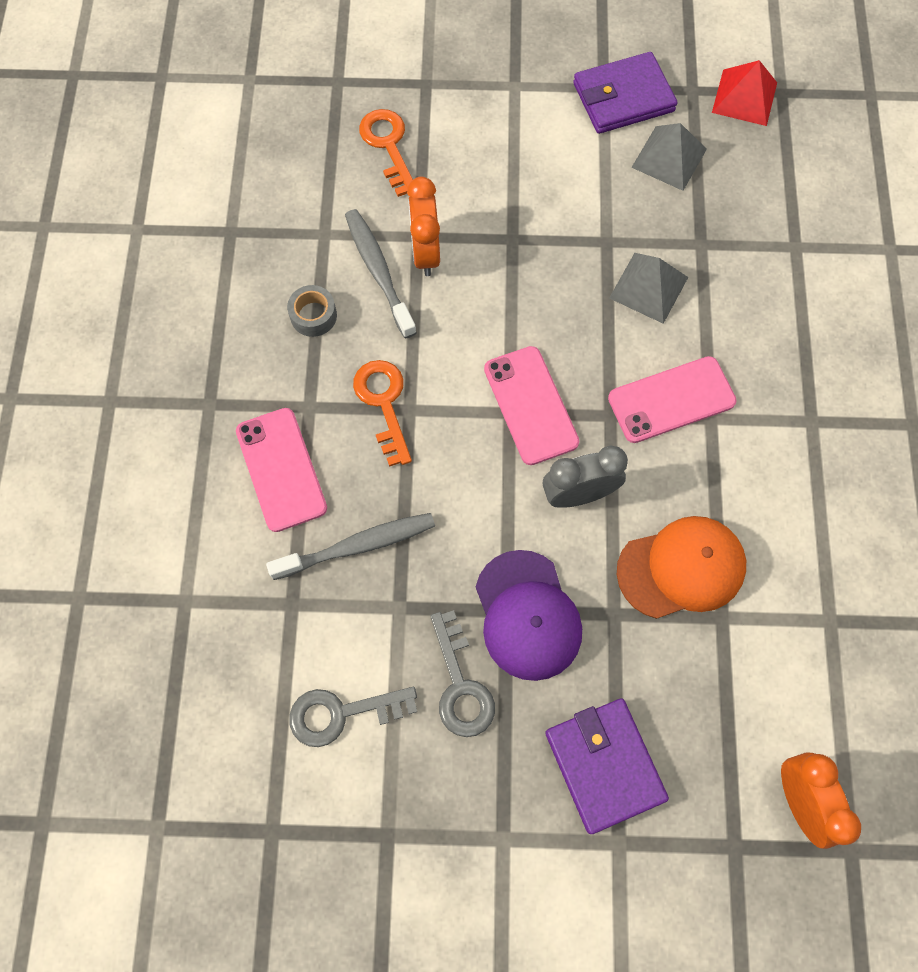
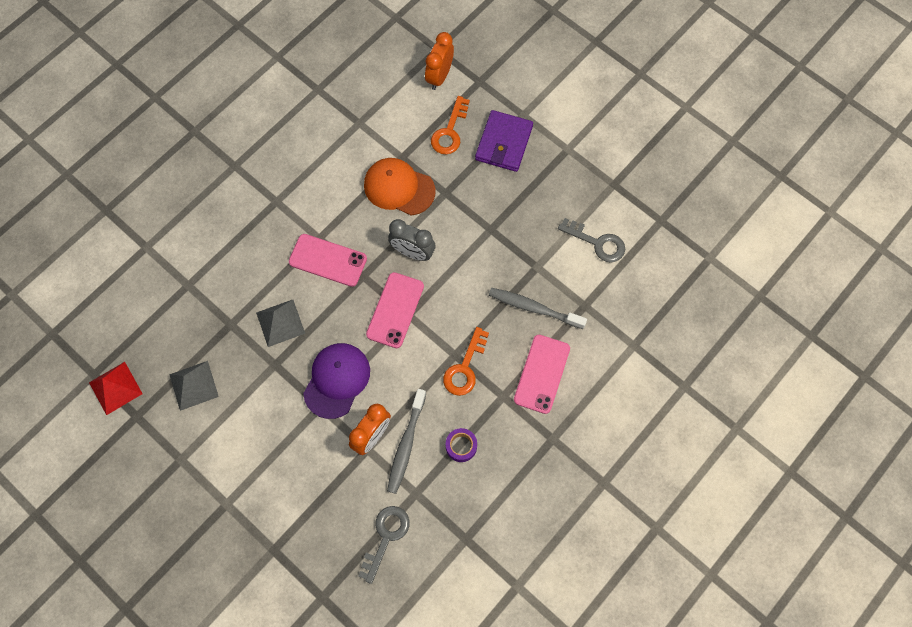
camera: 140 degrees left, 0 degrees up
(313, 315) = (461, 446): grey tape -> purple tape
(388, 146) = (333, 523): orange key -> orange key (450, 131)
(460, 684) = (536, 215): grey key -> grey key (386, 537)
(527, 615) = (483, 220): purple cap -> purple cap (337, 380)
(623, 97) = (177, 443): purple wallet -> none

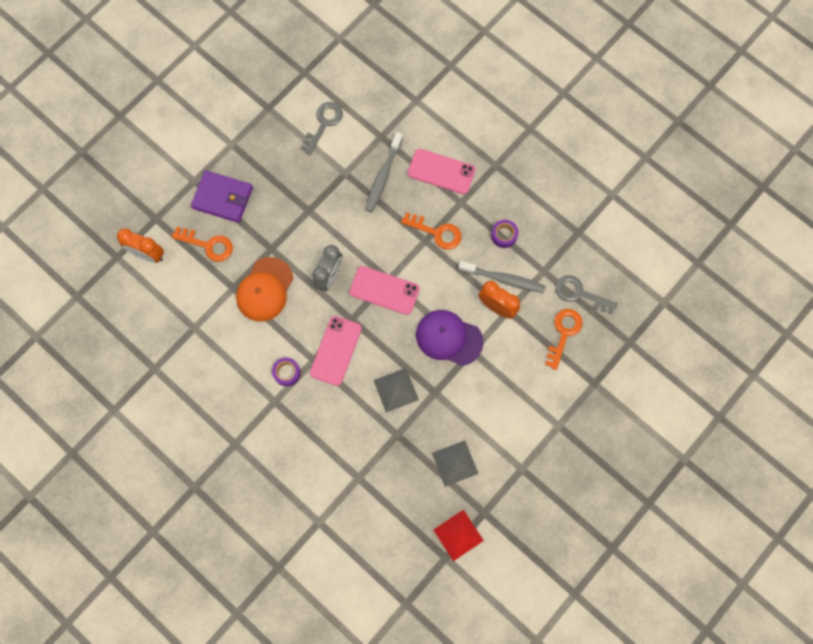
camera: 90 degrees left, 5 degrees up
(306, 212) = (287, 373): none -> purple tape
(336, 514) = (563, 333): none -> orange key

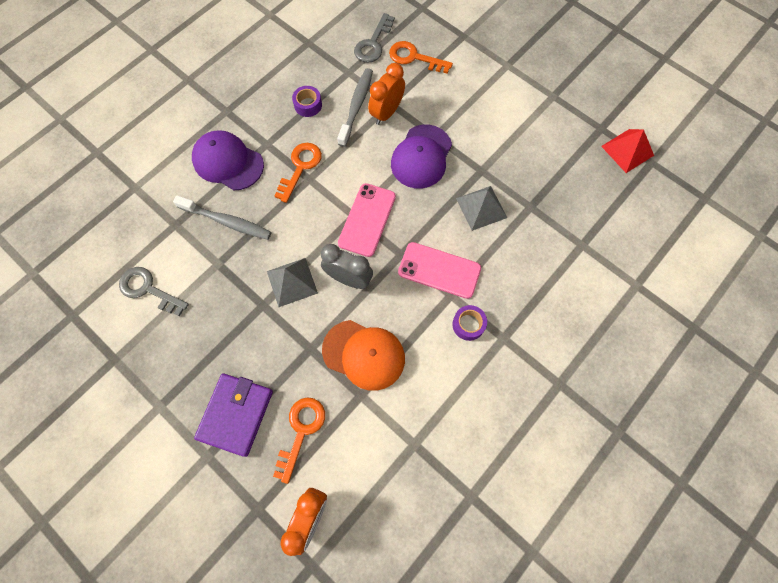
camera: 90 degrees left, 5 degrees down
(441, 172) = (228, 162): pink phone -> purple cap
(455, 463) = (555, 152): grey pyramid -> grey pyramid (292, 282)

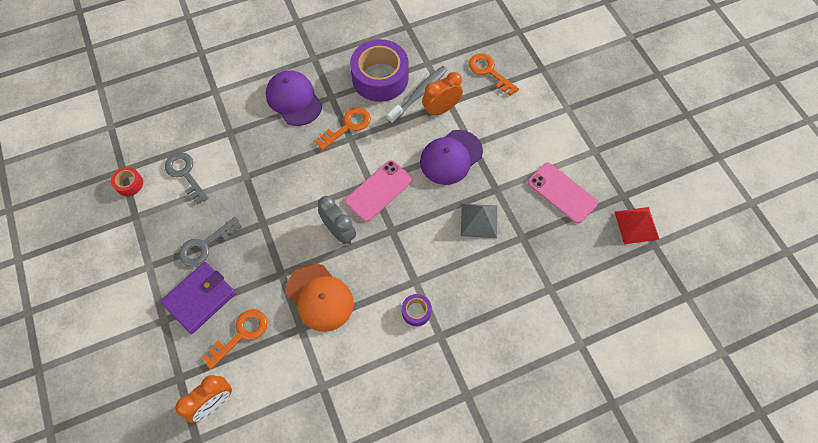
camera: 25 degrees right, 5 degrees down
(89, 327) = (129, 184): none -> red tape
(227, 222) = (269, 146): grey toothbrush -> none
(292, 282) = (294, 215): grey pyramid -> none
(308, 105) = (380, 78): purple tape -> purple tape, size x2.27
(373, 43) = (460, 47): grey key -> grey key (205, 245)
(439, 270) = (416, 257): pink phone -> pink phone (562, 193)

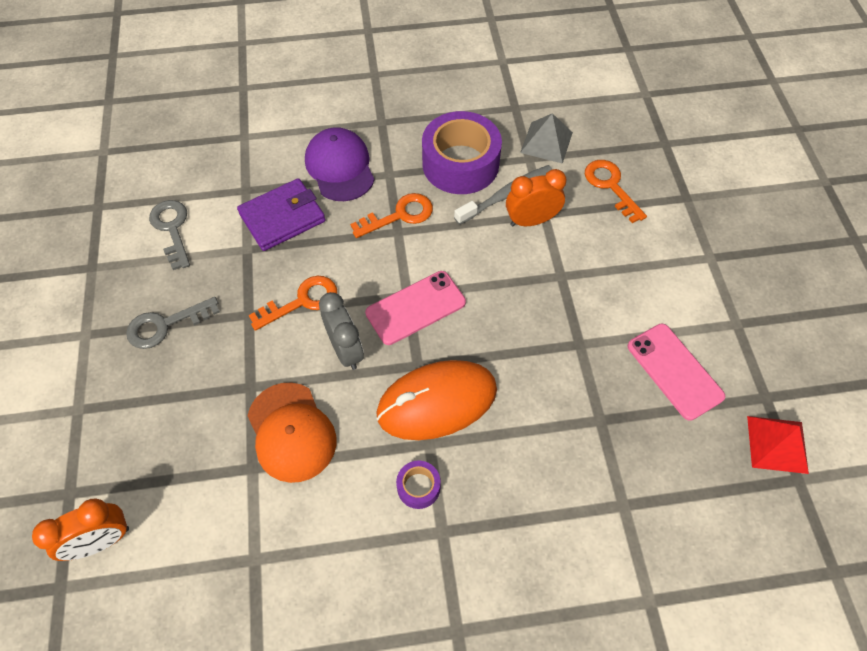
camera: 15 degrees right, 5 degrees down
(129, 184) = (100, 225): red tape -> none
(200, 298) = (134, 393): purple wallet -> purple wallet (282, 217)
(241, 334) = (170, 455): orange key -> orange key (302, 301)
(412, 252) = (437, 402): none -> orange mouse
(451, 157) = (527, 286): purple cap -> none
(479, 220) = (543, 381): grey pyramid -> grey pyramid (546, 142)

